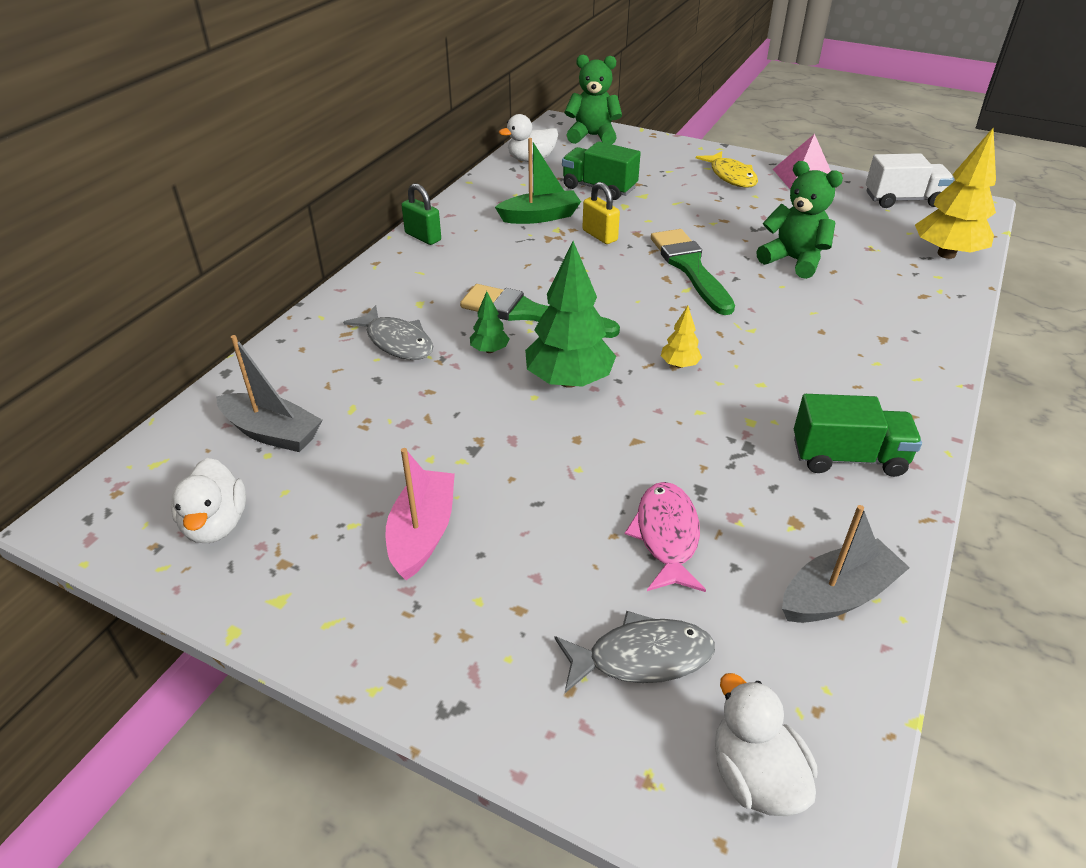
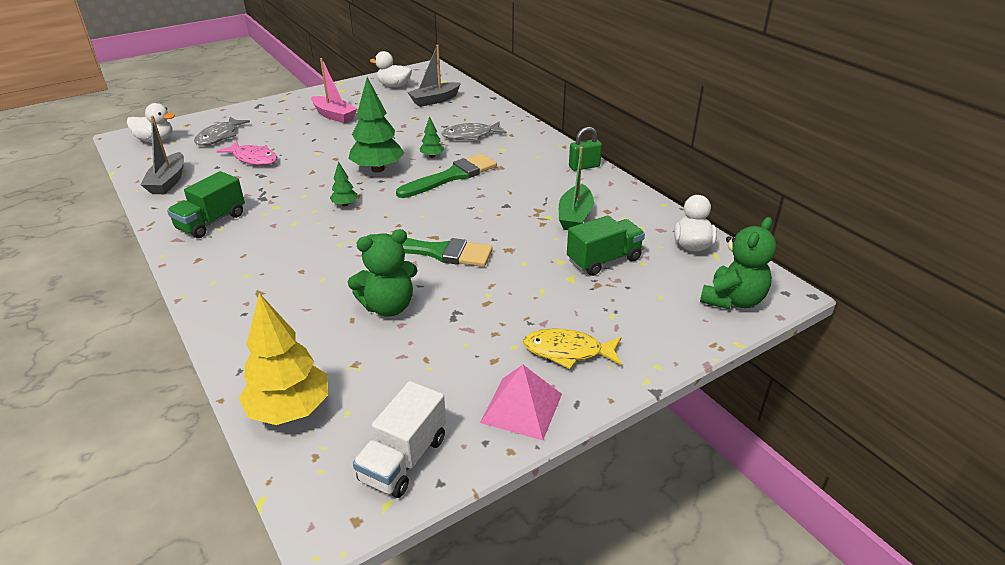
camera: 120 degrees right, 5 degrees down
(599, 235) = (521, 231): yellow padlock -> none
(679, 365) = (345, 204): yellow tree -> green tree

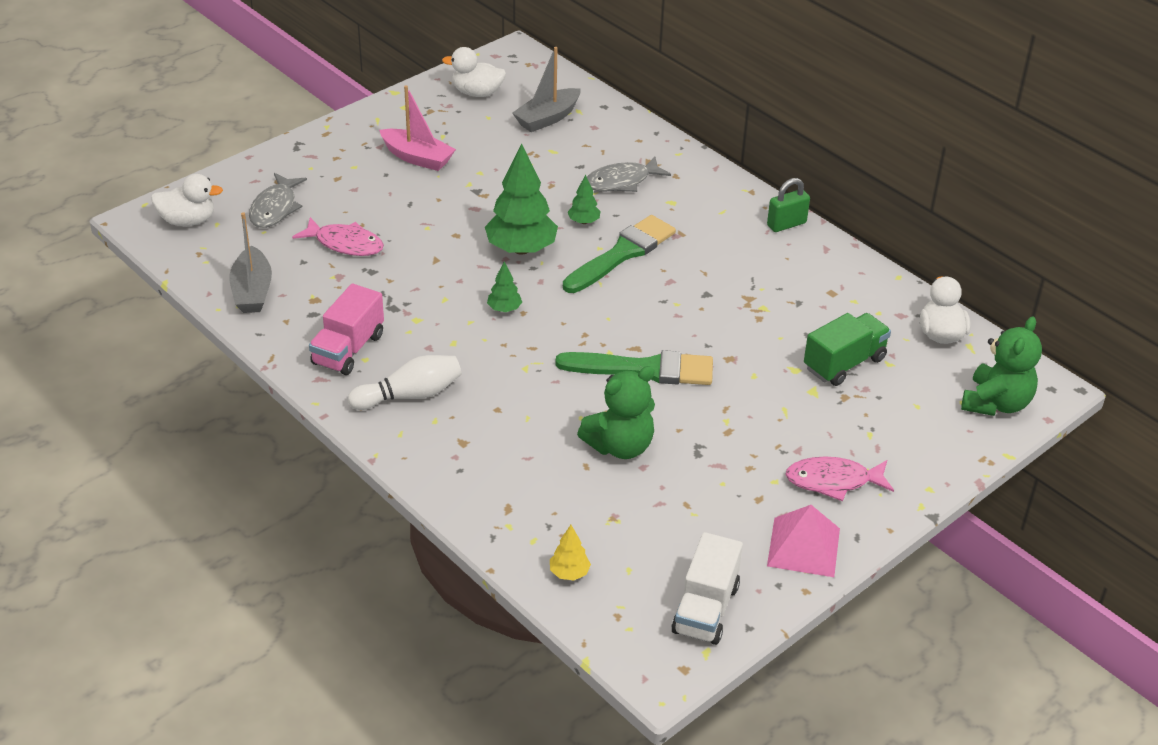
camera: 10 degrees left, 5 degrees up
(211, 222) = (348, 349): green truck -> pink truck
(238, 255) = (410, 395): none -> white bowling pin
(290, 410) = (569, 573): yellow tree -> yellow tree, size x0.46
(567, 351) = (833, 481): yellow fish -> pink fish
(575, 216) = (795, 304): green boat -> none

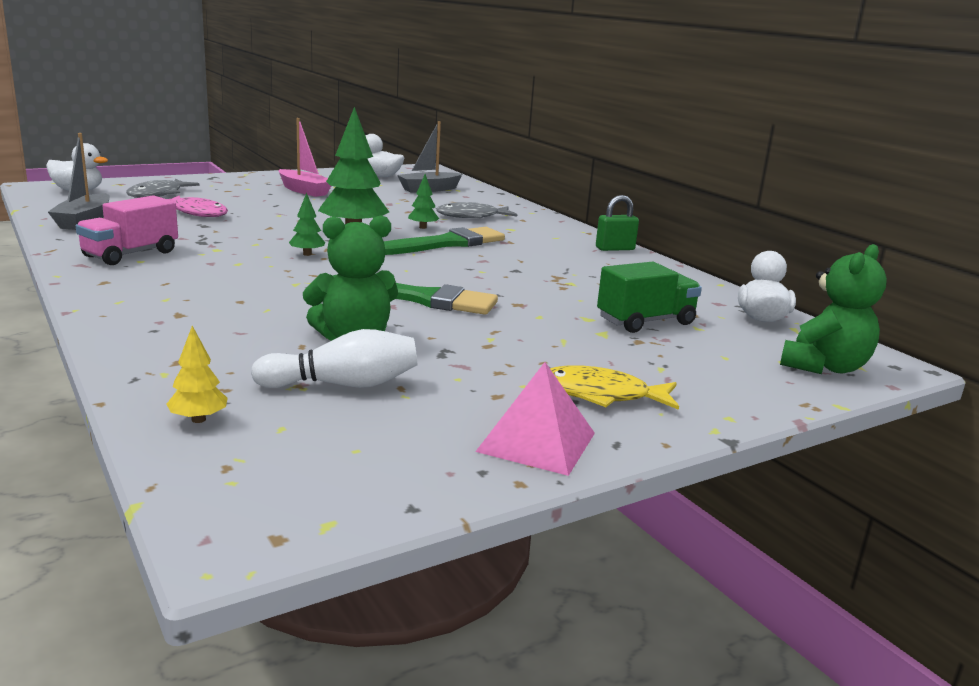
camera: 10 degrees right, 20 degrees down
(410, 395) = (158, 283): white bowling pin -> white bowling pin (342, 385)
(705, 609) = (359, 479): white truck -> none
(833, 481) = (601, 395): pink fish -> yellow fish

